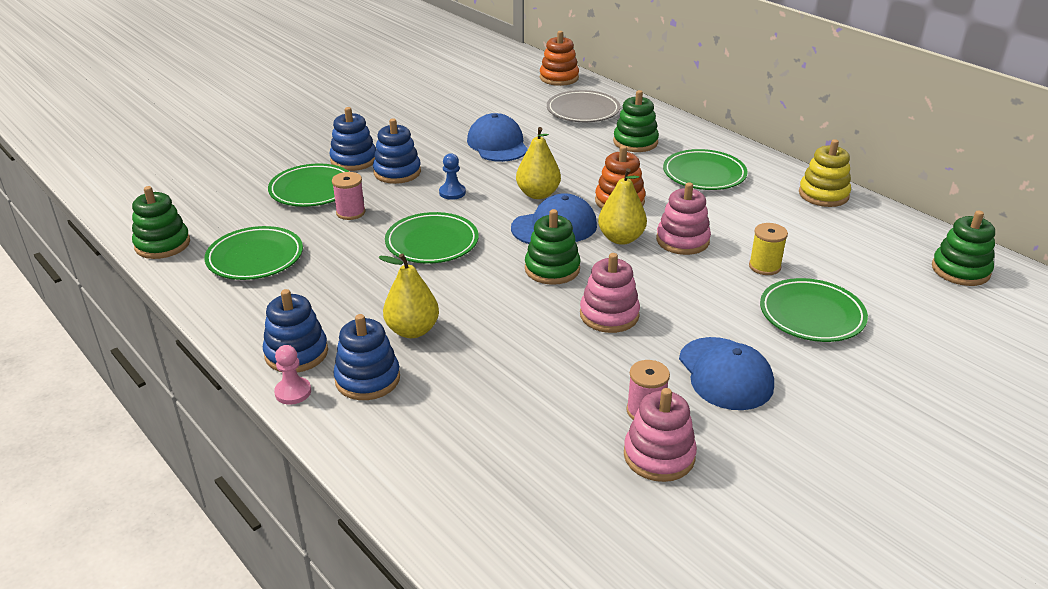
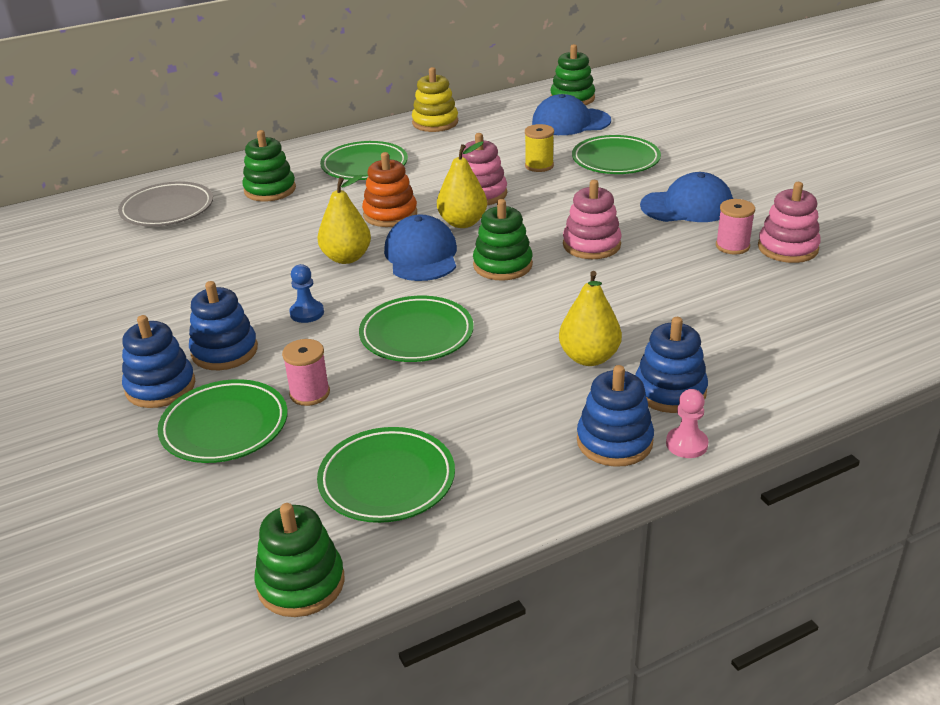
camera: 75 degrees left, 0 degrees up
(497, 144) = (205, 272): blue cap -> blue cap (570, 122)
(559, 78) = (60, 214): orange stacking toy -> none

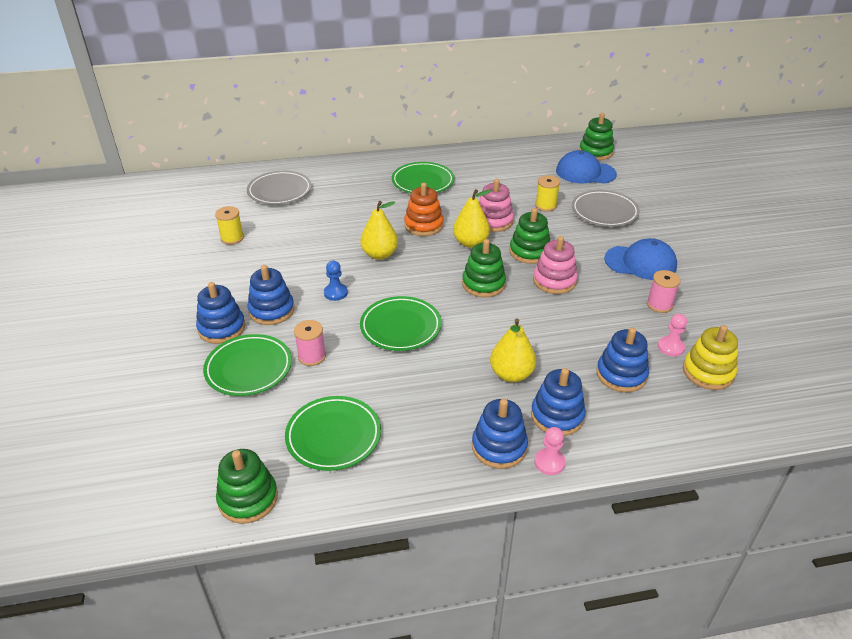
camera: 15 degrees right, 5 degrees up
(123, 276) = (232, 238): none -> yellow spool
(270, 190) = (351, 189): green stacking toy -> green stacking toy (529, 252)
(421, 255) = (431, 263): blue cap -> none
(435, 123) = (487, 155): yellow stacking toy -> yellow stacking toy (708, 372)
(615, 160) = (604, 212): green plate -> grey plate
(725, 329) = (621, 374): none -> blue stacking toy
(769, 288) = (671, 347): none -> pink pawn
(787, 248) = (701, 316): pink stacking toy -> none

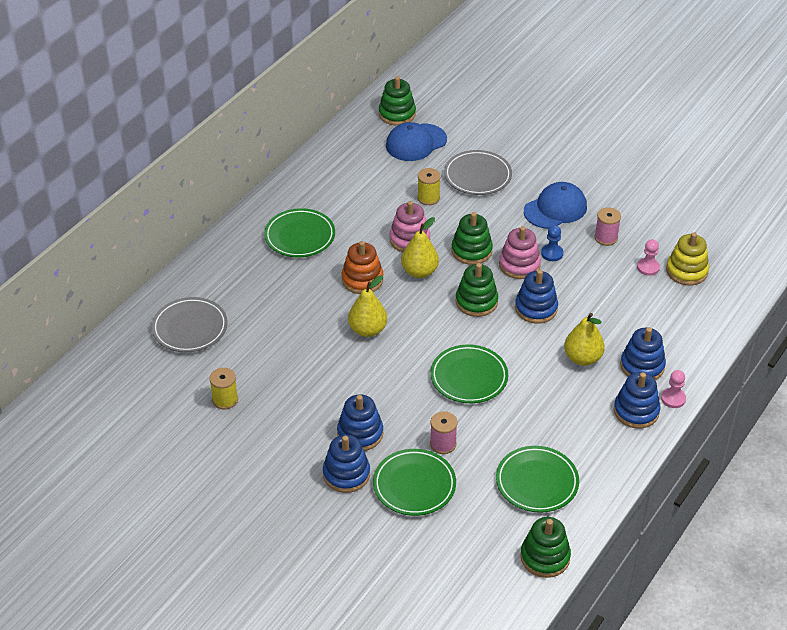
camera: 45 degrees left, 5 degrees up
(335, 293) = (384, 385): blue pawn -> blue pawn (552, 253)
(621, 374) = (643, 309): blue stacking toy -> blue stacking toy (536, 308)

